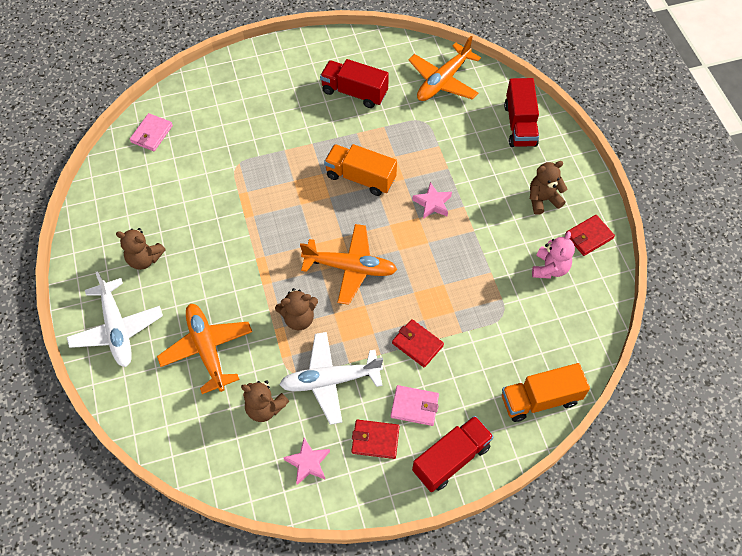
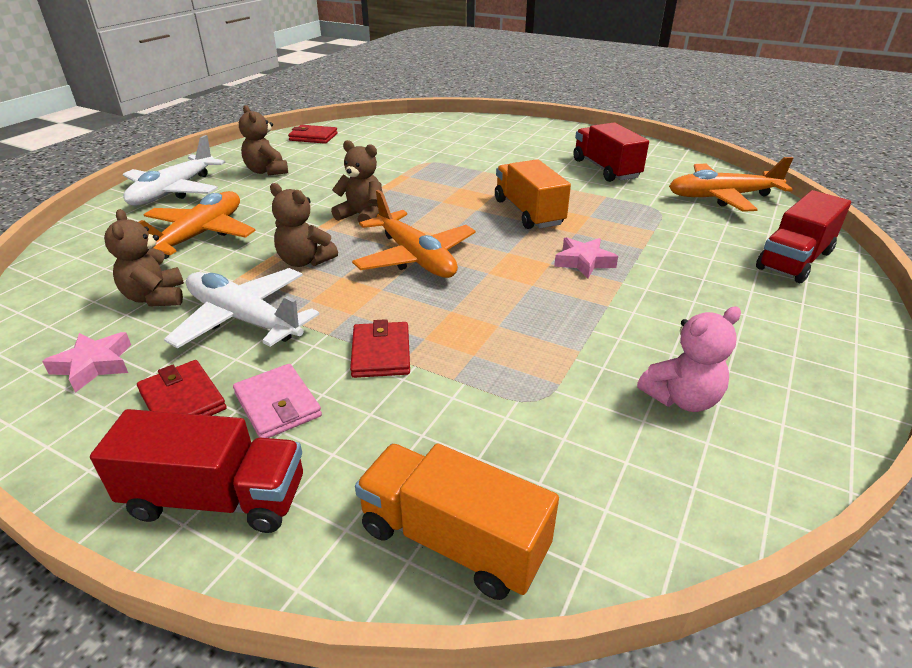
camera: 45 degrees right, 25 degrees down
(152, 134) = (394, 127): pink wallet -> none
(543, 199) = (755, 330): brown teddy bear -> brown teddy bear (362, 216)
(589, 236) = (800, 405): red wallet -> red wallet (313, 137)

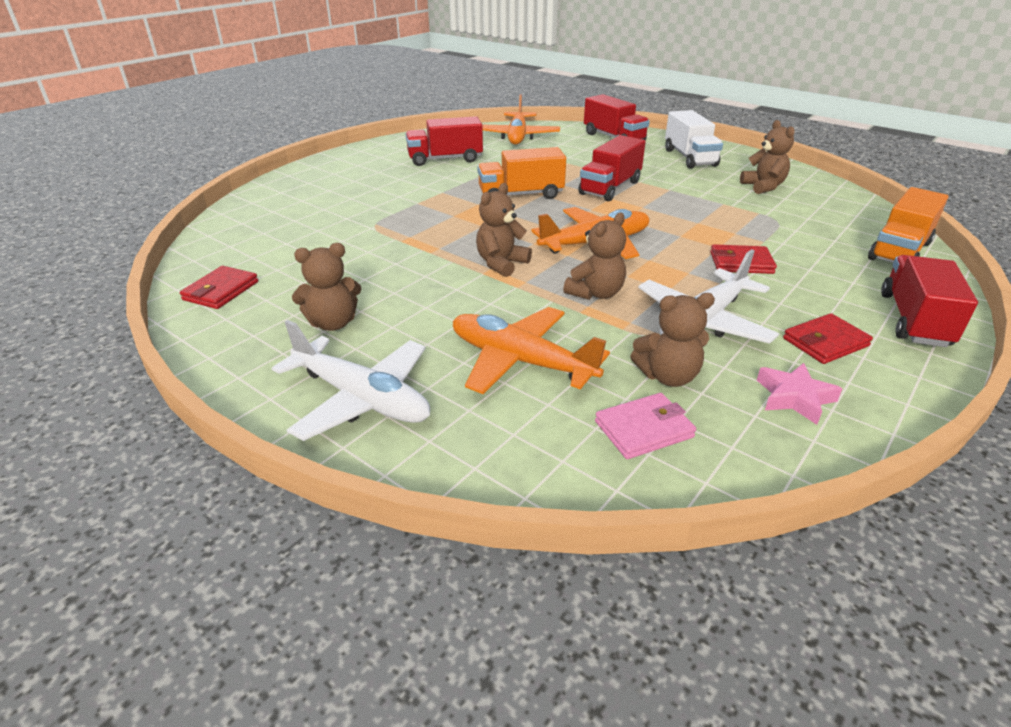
camera: 80 degrees left, 0 degrees up
(277, 405) = (814, 301): pink wallet -> pink wallet (644, 429)
(584, 262) = (610, 188): pink star -> red truck
(682, 398) = (763, 187): pink teddy bear -> brown teddy bear
(767, 326) = (689, 158): none -> white truck

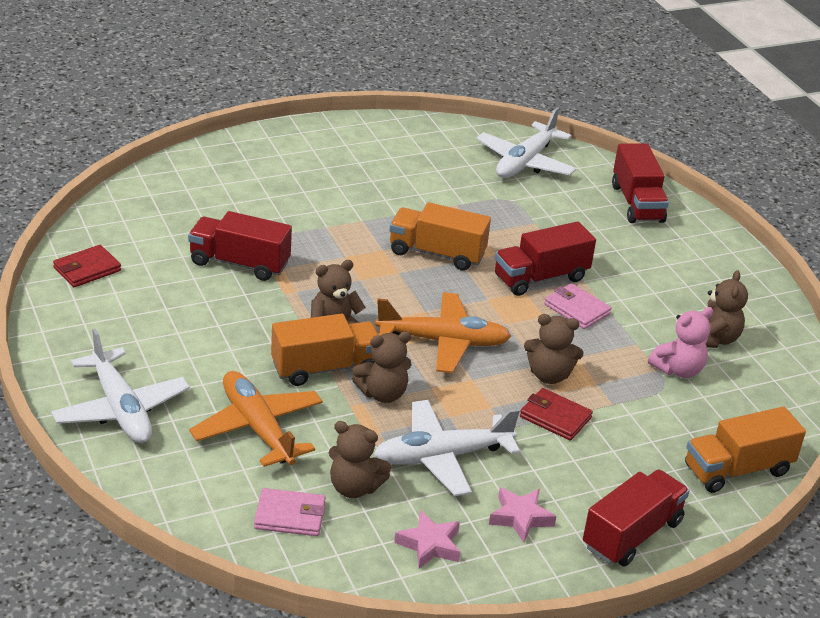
camera: 25 degrees right, 0 degrees up
(333, 323) = (148, 336): brown teddy bear -> brown teddy bear (549, 375)
(445, 159) = (409, 172): red truck -> red truck (239, 263)
(517, 137) = (525, 162): orange plane -> white plane
(526, 292) = (325, 368): none -> orange truck
(658, 197) = (577, 309): none -> pink wallet
(689, 158) = (687, 267): white truck -> none
(770, 209) = (678, 370): none -> pink teddy bear
(825, 342) = (520, 517): red wallet -> pink star

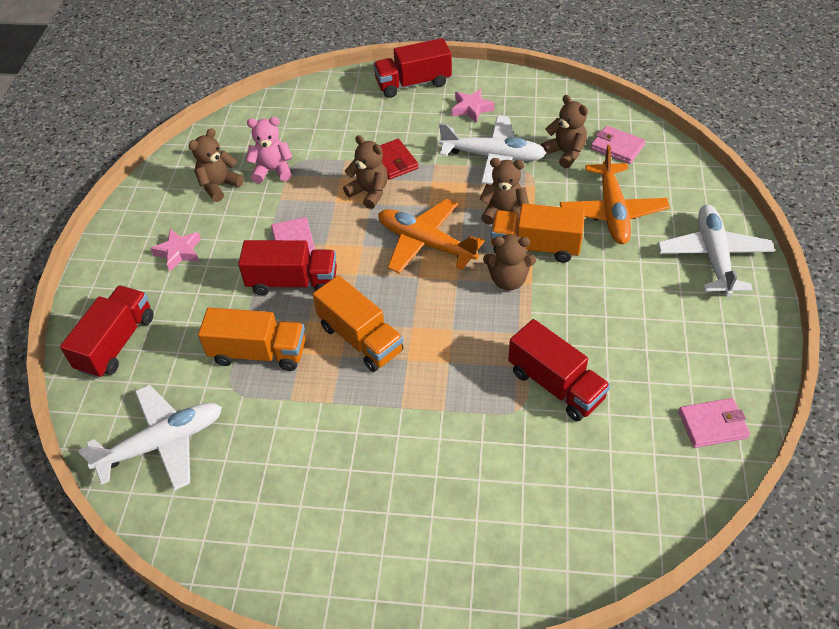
camera: 145 degrees left, 15 degrees up
(87, 269) = (712, 425): red wallet -> pink wallet
(429, 545) = (538, 109): pink star -> pink star (179, 252)
(737, 470) = (311, 99): orange truck -> orange truck (258, 353)

